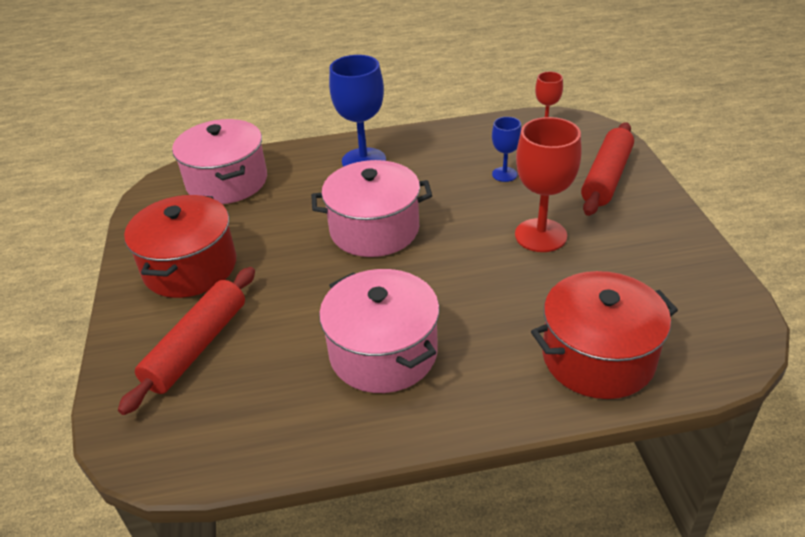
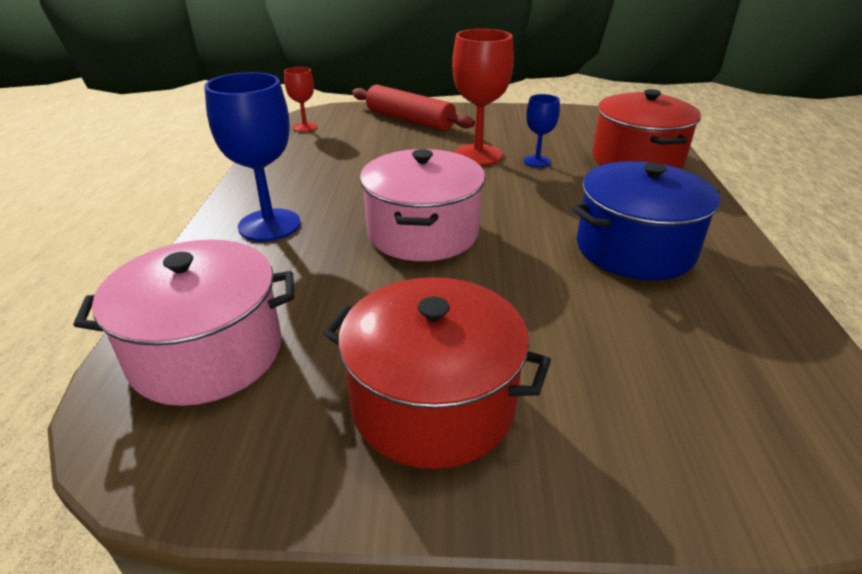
camera: 80 degrees left, 5 degrees down
(197, 346) = (626, 395): red rolling pin -> none
(383, 352) = (634, 248): pink pot -> blue pot
(504, 174) = (371, 155): blue goblet -> blue goblet (537, 161)

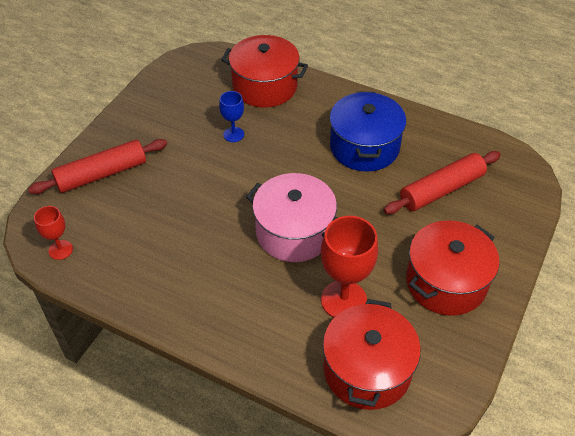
camera: 65 degrees left, 15 degrees up
(207, 352) = (367, 370): pink pot -> red pot
(269, 225) = (235, 313): blue goblet -> none
(477, 155) = (201, 160): red goblet -> red goblet (343, 300)
(641, 347) = (441, 190): none -> red rolling pin

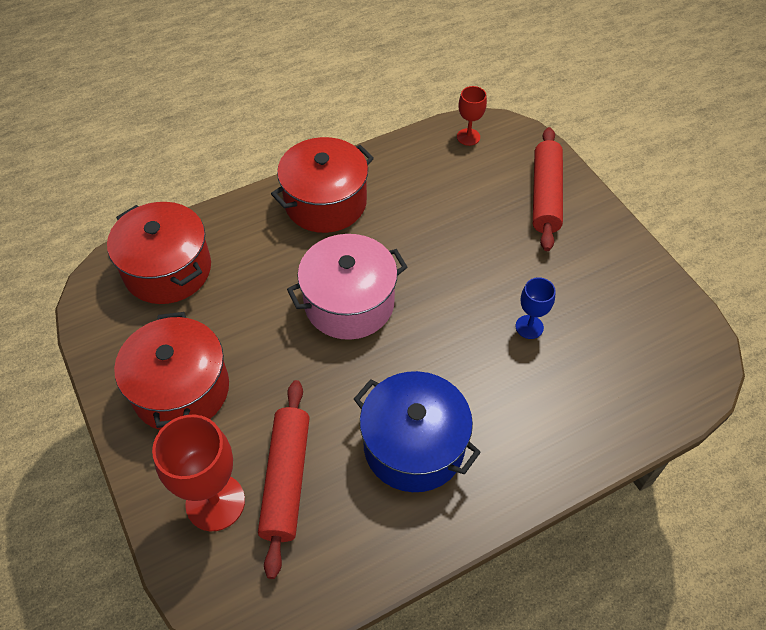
camera: 125 degrees right, 5 degrees up
(265, 86) = (598, 405): red pot -> red pot (325, 202)
(343, 300) = (242, 295): red goblet -> red goblet (215, 502)

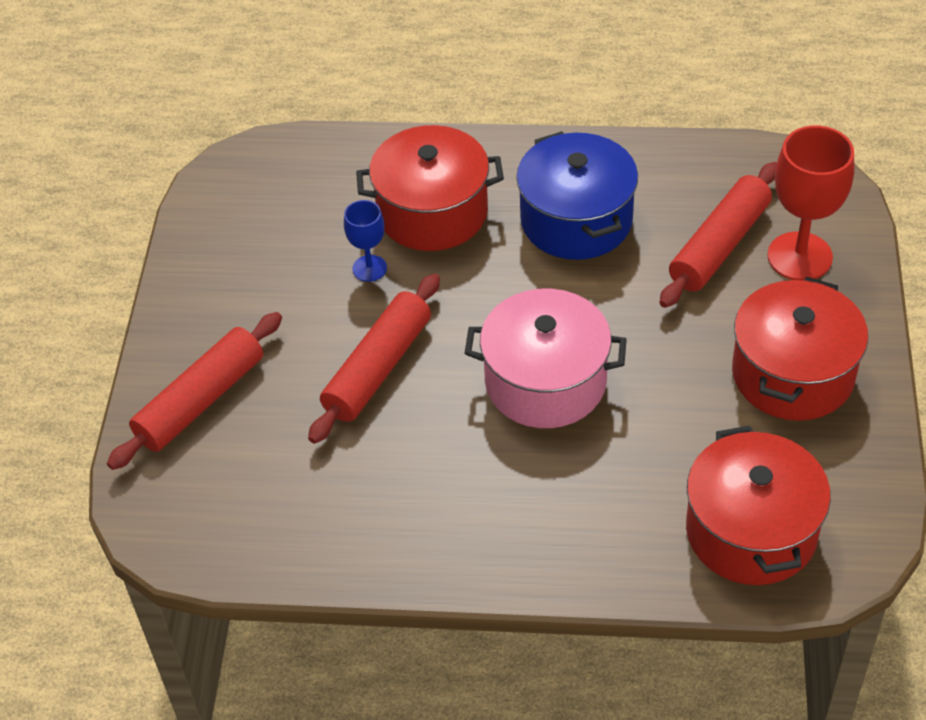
camera: 145 degrees left, 5 degrees down
(325, 202) = (485, 530): red pot -> red pot (432, 212)
(461, 262) = (378, 368): none -> red rolling pin
(468, 137) = (211, 536): red goblet -> none

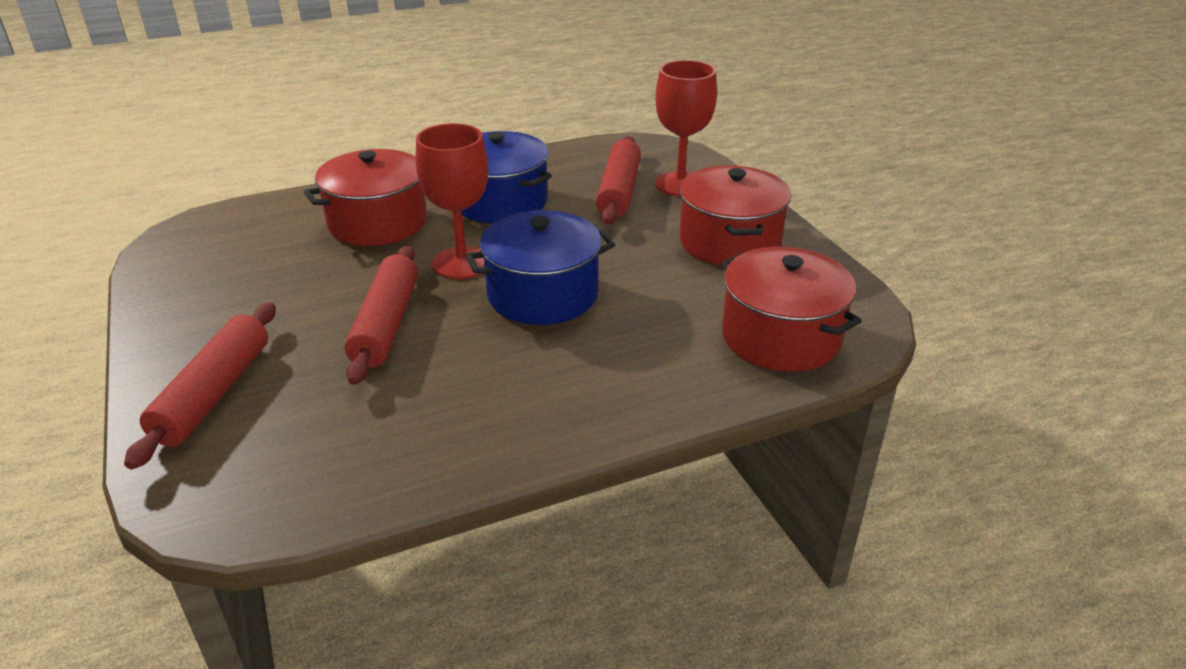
camera: 30 degrees left, 15 degrees down
(369, 268) = (341, 266): blue goblet -> none
(488, 306) = (462, 263): none -> red goblet
(545, 382) = (543, 295): pink pot -> blue pot

